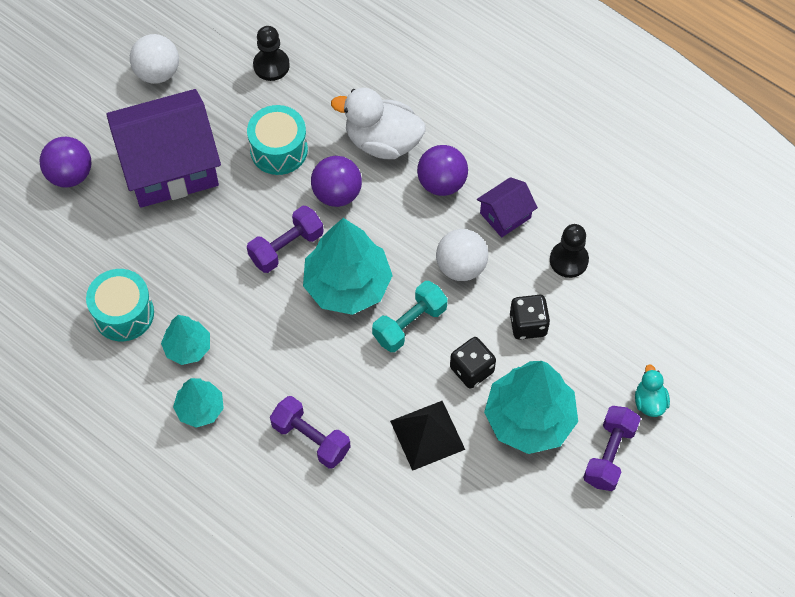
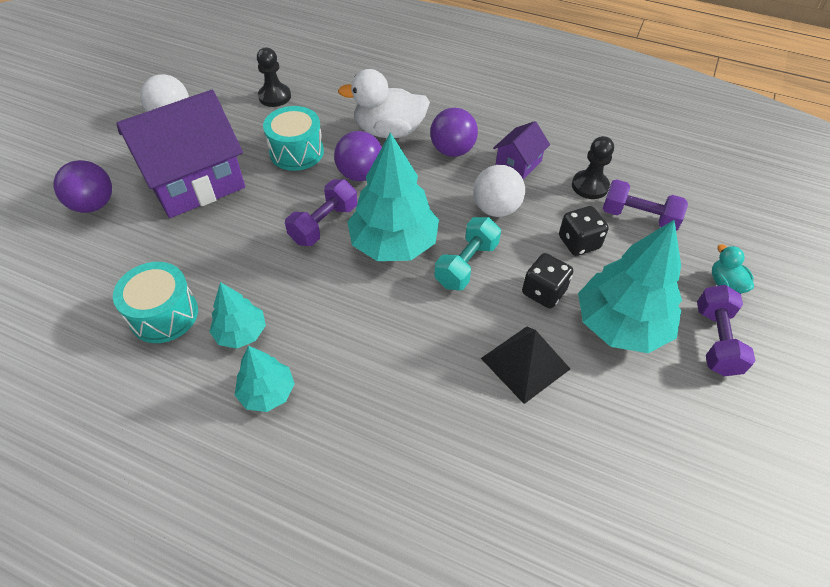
camera: 15 degrees left, 10 degrees down
(311, 438) = (401, 396): purple dumbbell -> purple dumbbell (639, 217)

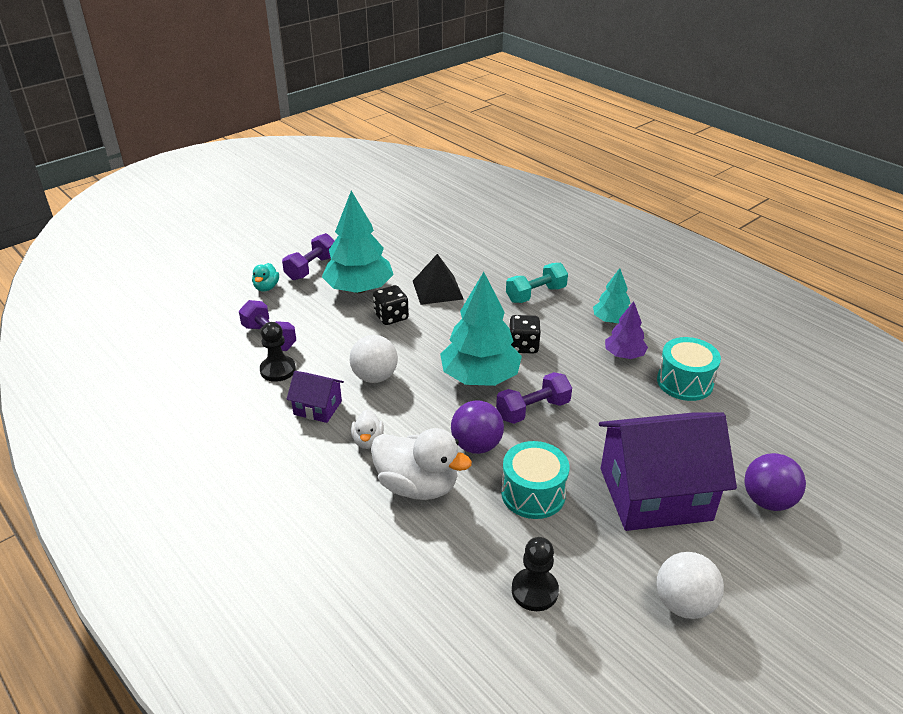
camera: 155 degrees left, 15 degrees down
(241, 333) = (624, 355): turquoise tree -> purple tree
(452, 150) = (368, 441): purple ball -> white duck
(466, 264) = (432, 347): turquoise dumbbell -> turquoise dumbbell (535, 294)
(518, 163) = (317, 408): purple house -> purple house turned 45 degrees clockwise
(579, 242) = (334, 336): black dice -> black dice (523, 346)

